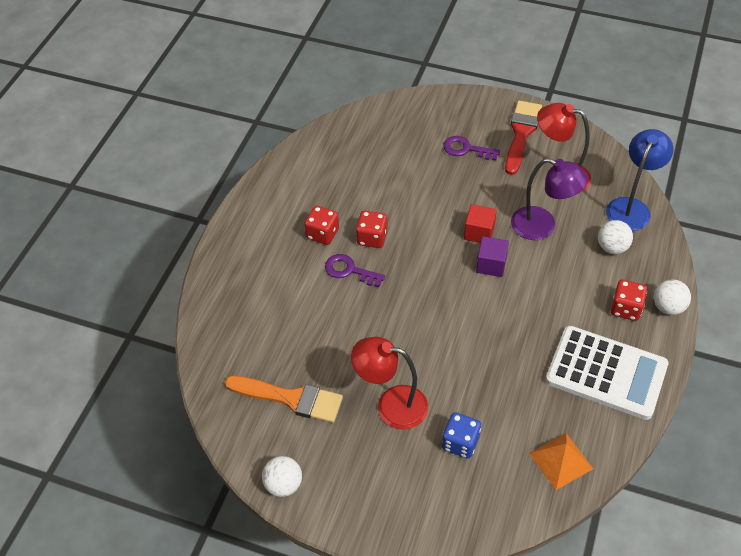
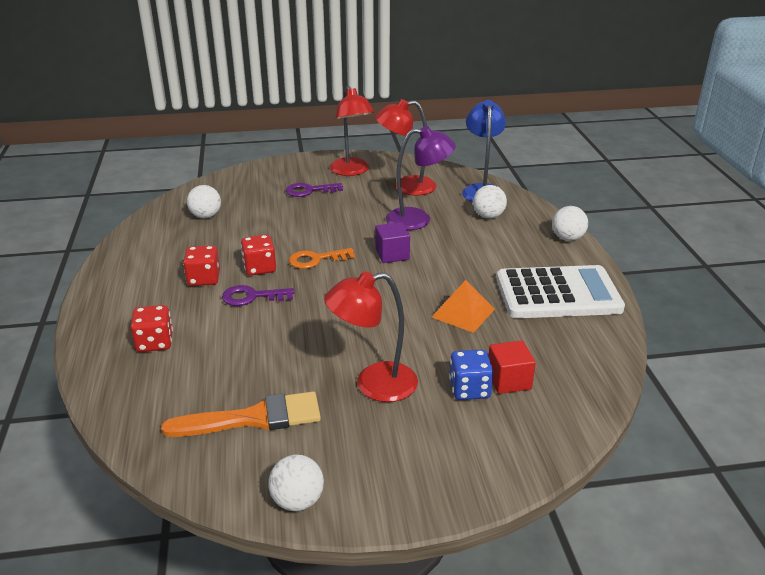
camera: 30 degrees left, 20 degrees down
(359, 153) = (206, 216): none -> white ball
(422, 245) = (316, 259): none -> orange key
(479, 232) = (363, 237): red cube -> red cube (509, 380)
(521, 133) = (352, 171): red brush -> red lamp
(561, 460) = (576, 368): orange pyramid -> orange pyramid (463, 313)
(625, 308) = (534, 249): red dice -> red dice (155, 342)

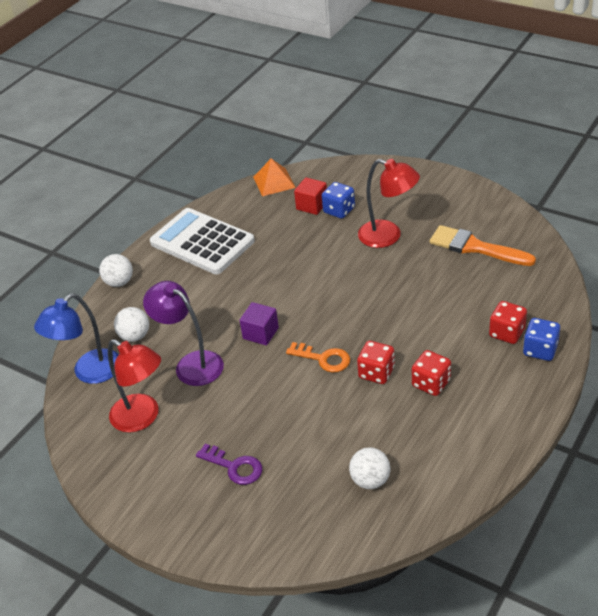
camera: 135 degrees left, 10 degrees up
(110, 341) = (540, 350): none -> blue dice
(252, 297) = (407, 343): purple key -> none
(297, 501) = (483, 197): white ball -> none
(352, 171) = (157, 479): red lamp -> none
(463, 313) = (279, 257): orange pyramid -> orange pyramid (274, 182)

